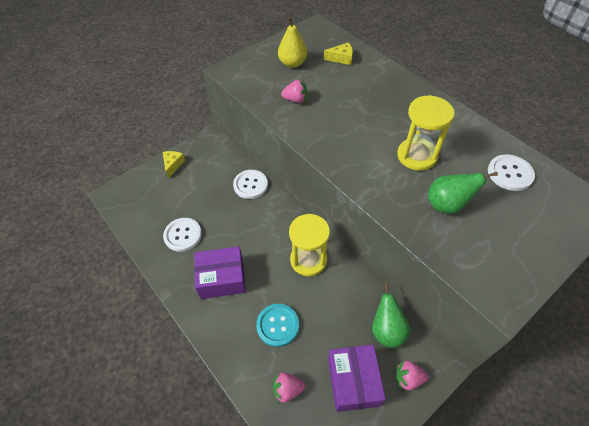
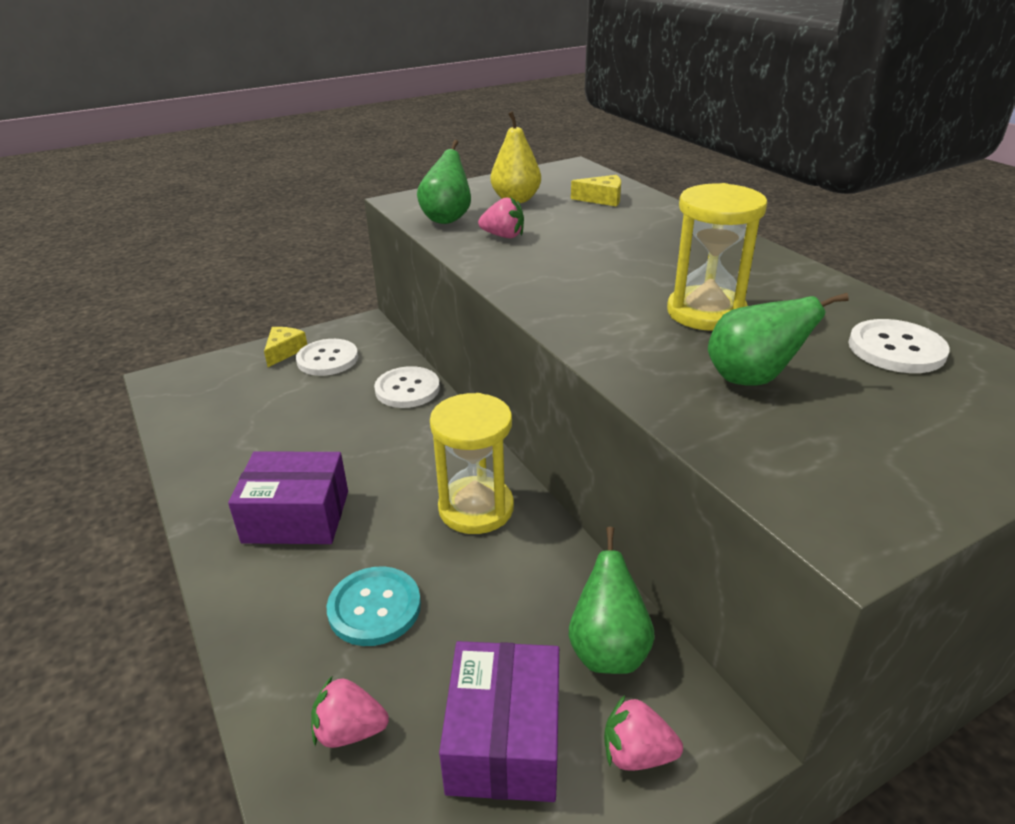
camera: 10 degrees right, 20 degrees down
(183, 235) = (255, 445): white button -> white button (327, 359)
(258, 86) = (447, 219): none -> green pear

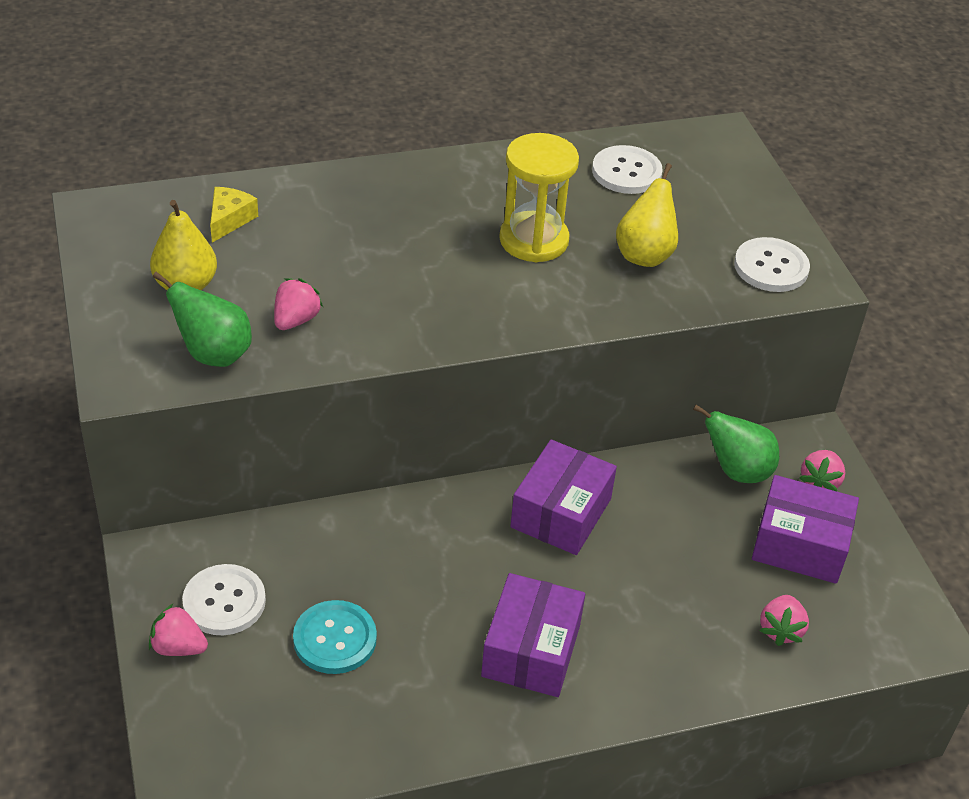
camera: 80 degrees left, 10 degrees up
(284, 351) = (178, 647): yellow cheese -> pink strawberry
(374, 608) = (665, 602): turquoise button -> turquoise button (335, 639)
(407, 389) = (334, 532): white button -> white button (771, 267)
(476, 508) = (561, 513): yellow hourglass -> purple box
(751, 379) = (644, 255): green pear -> yellow pear

